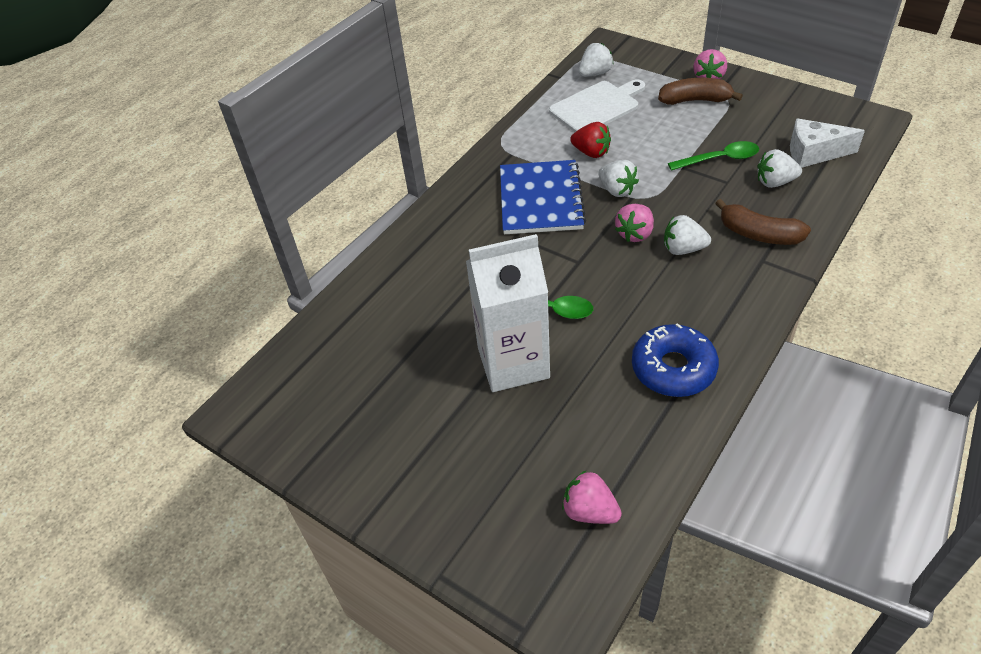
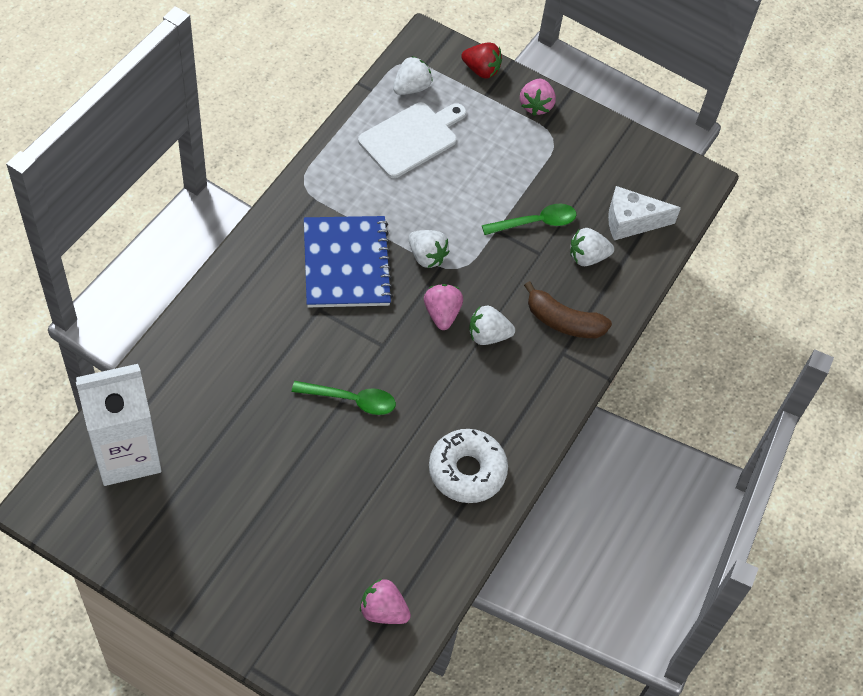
camera: 15 degrees left, 10 degrees up
(513, 363) = (316, 459): white carton -> white carton (127, 454)
(591, 152) = (402, 203): red strawberry -> red strawberry (481, 70)
(635, 234) = (442, 314): pink strawberry -> pink strawberry turned 150 degrees clockwise
(673, 368) = (467, 471): blue donut -> white donut
(695, 100) = (518, 138): brown banana -> none

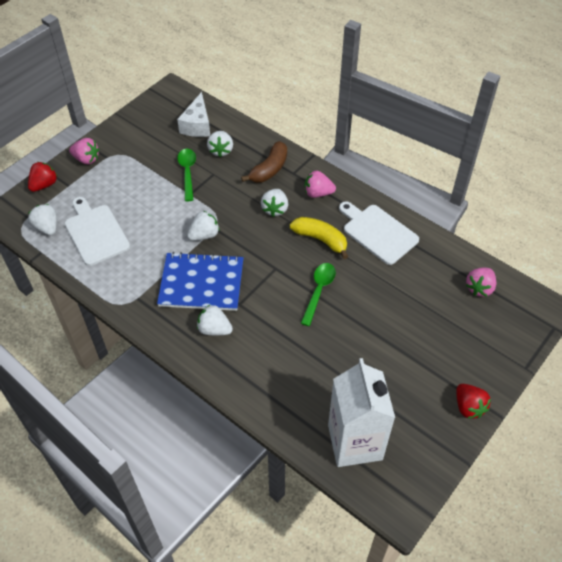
camera: 75 degrees left, 5 degrees down
(184, 589) = (468, 407): none -> red strawberry
(277, 286) = (214, 329): none -> white strawberry
(441, 397) = (320, 239): none -> yellow banana
(442, 314) = (254, 232): pink strawberry -> pink strawberry (318, 193)
(467, 471) = (378, 232): white donut -> white cutting board

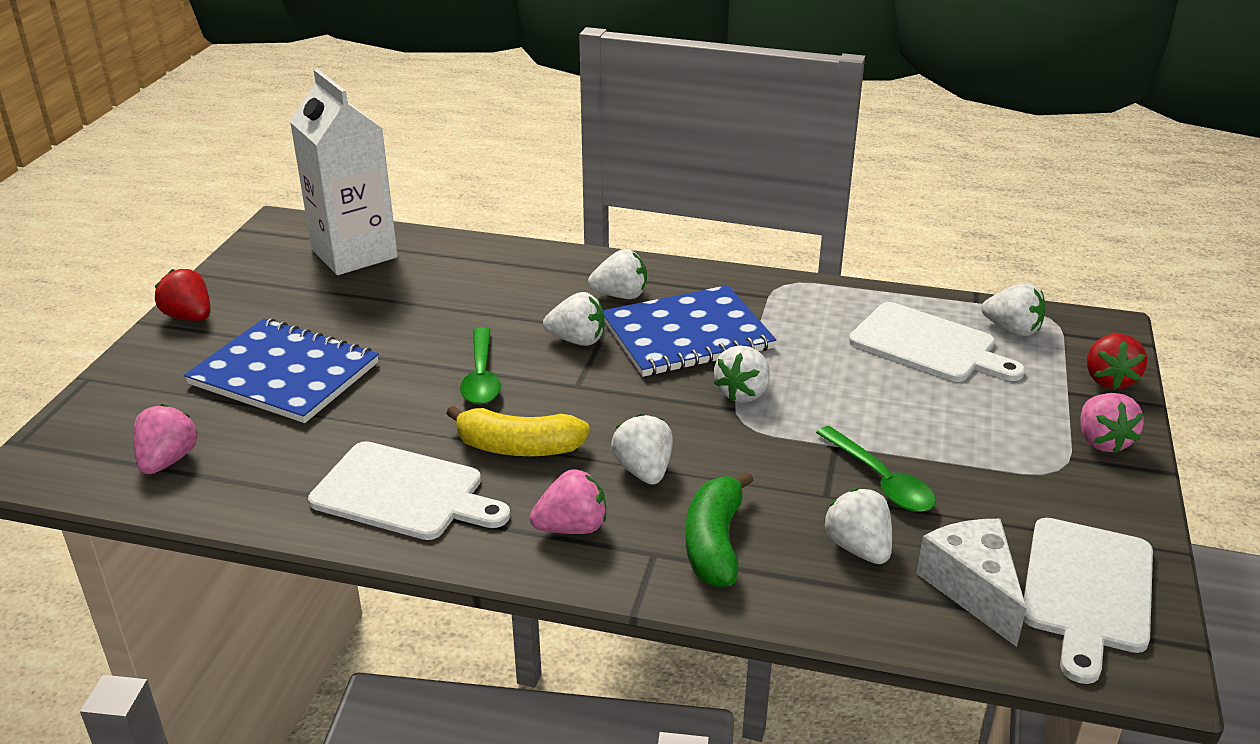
camera: 155 degrees right, 20 degrees down
(86, 159) = (1102, 441): pink strawberry -> pink strawberry turned 90 degrees counterclockwise
(162, 113) = (1087, 590): none -> white cutting board
(258, 300) = (577, 340): none -> white strawberry
(269, 169) = (715, 543): brown banana -> green banana
(418, 331) = (284, 374): none -> blue notebook

